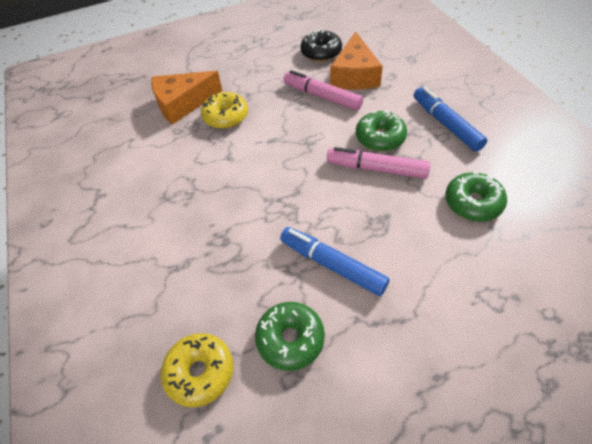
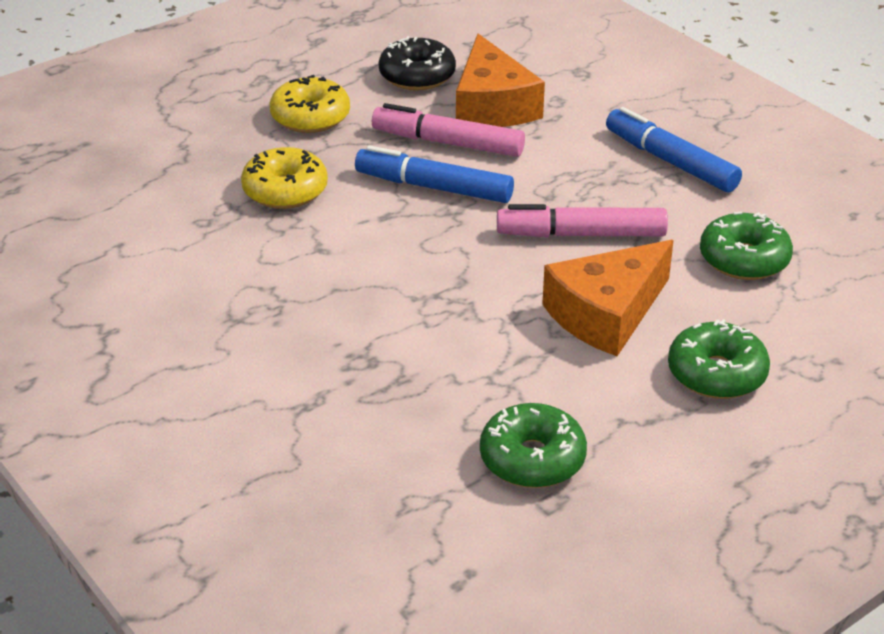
camera: 20 degrees left, 15 degrees down
(183, 104) = (191, 179): orange cheese -> orange cheese (606, 314)
(200, 372) = (411, 519): yellow donut -> yellow donut (310, 117)
(332, 265) = (559, 364): blue marker -> blue marker (434, 187)
(380, 138) = (570, 192): green donut -> green donut (716, 374)

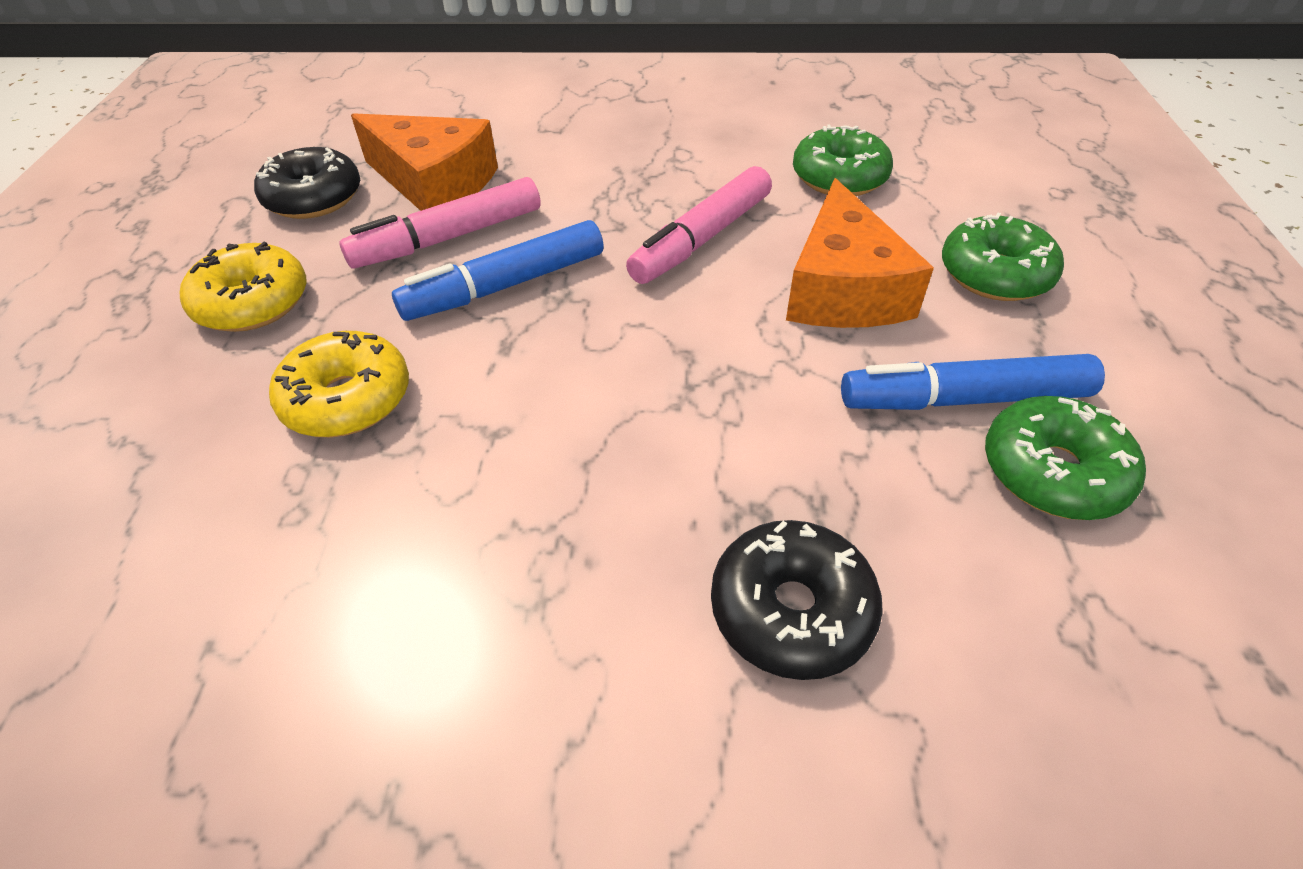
camera: 50 degrees left, 10 degrees up
(319, 399) = (791, 610): none -> black donut
(670, 161) = (657, 141): blue marker -> blue marker (964, 399)

